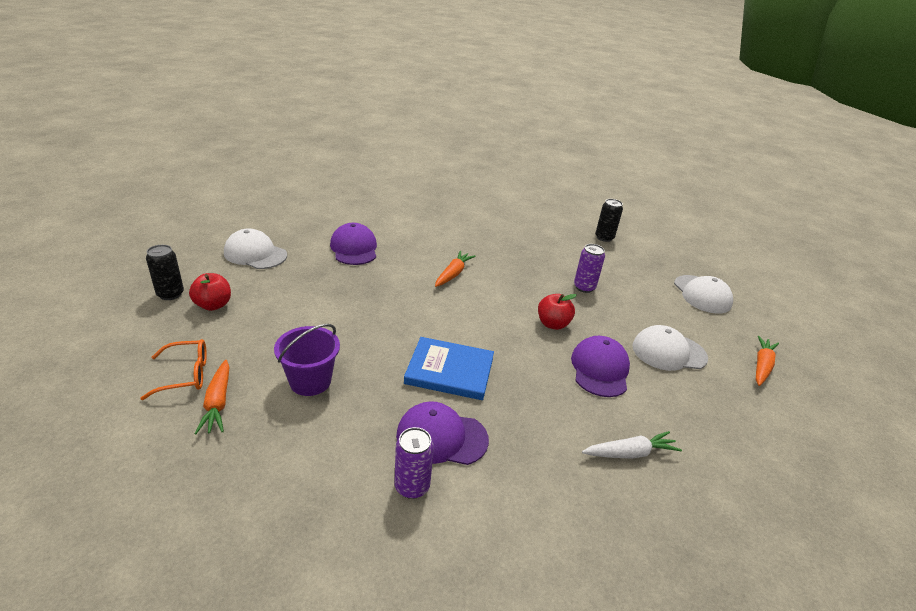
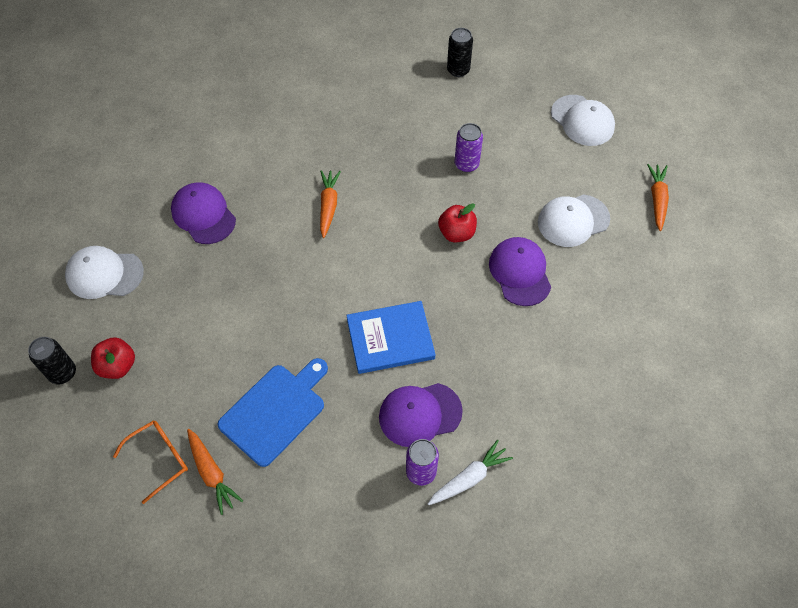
camera: 20 degrees left, 25 degrees up
(310, 381) = (275, 411): purple bucket -> blue cutting board
(630, 453) = (574, 356): white carrot -> white carrot (469, 478)

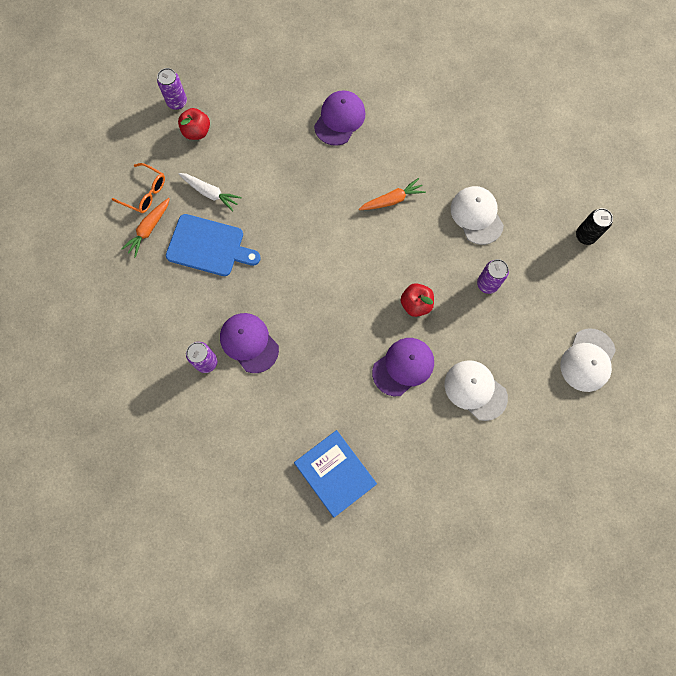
camera: 65 degrees right, 15 degrees up
(63, 373) = (177, 102): black can -> purple can
(104, 274) = (260, 84): white cap -> white cap (476, 216)
(390, 339) = (299, 296): blue book -> blue book (335, 473)
(469, 478) = (216, 397): white carrot -> white carrot (210, 193)
(657, 200) = (534, 453): orange carrot -> none

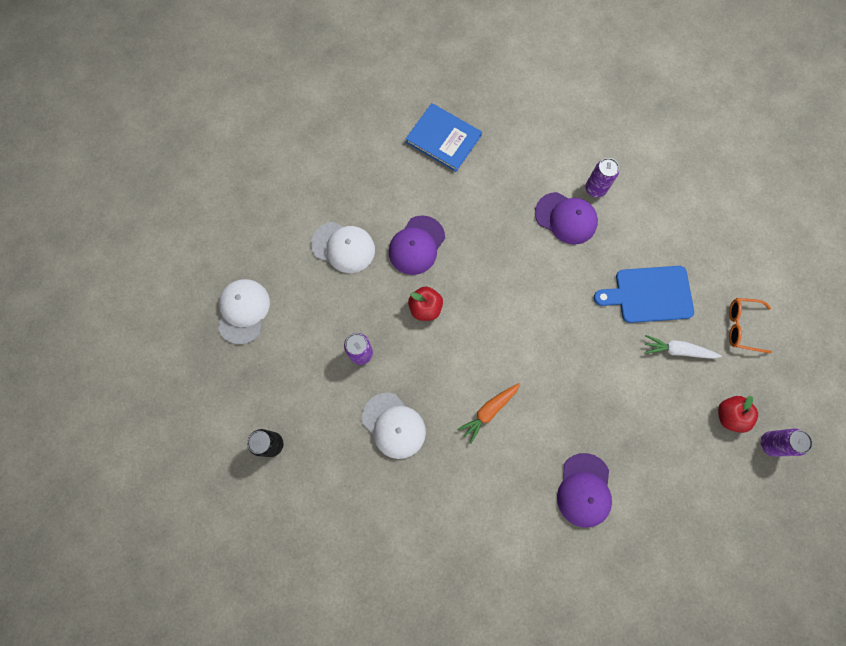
camera: 160 degrees right, 0 degrees up
(149, 229) = (716, 291): orange carrot -> none

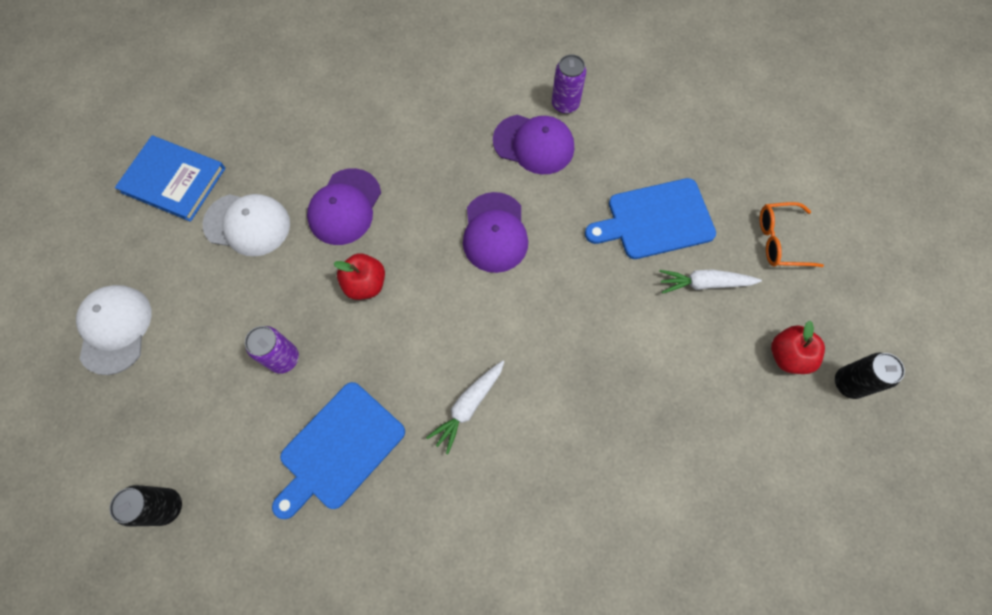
camera: 10 degrees left, 5 degrees down
(394, 425) = (339, 449): white cap -> blue cutting board
(443, 139) = (365, 74): blue book -> blue book (173, 180)
(489, 411) = (468, 406): orange carrot -> white carrot
(584, 490) = (614, 491): purple cap -> purple cap (495, 233)
(770, 444) = (848, 383): purple can -> black can

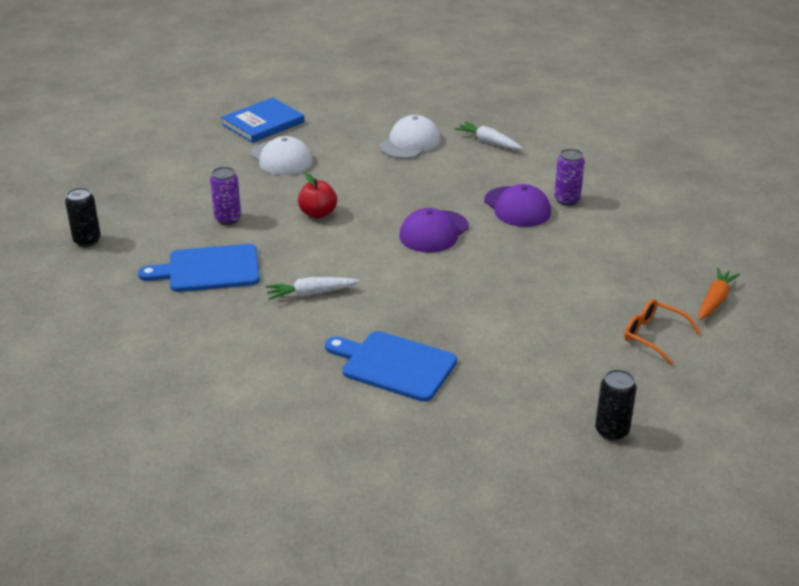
camera: 40 degrees right, 35 degrees down
(115, 329) = (153, 163): white cap -> white cap (410, 143)
(173, 180) = (263, 123): blue book -> blue book turned 75 degrees clockwise
(345, 207) = (349, 177): purple cap -> none
(655, 220) = (562, 280): blue cutting board -> blue cutting board (394, 365)
(704, 283) = (559, 326): white carrot -> white carrot (488, 142)
(784, 159) = (715, 300): none -> orange carrot
(788, 355) = (579, 392): red apple -> none

